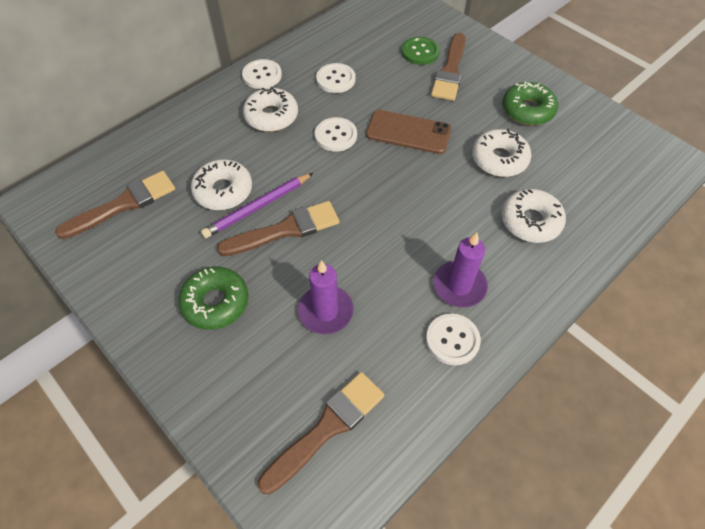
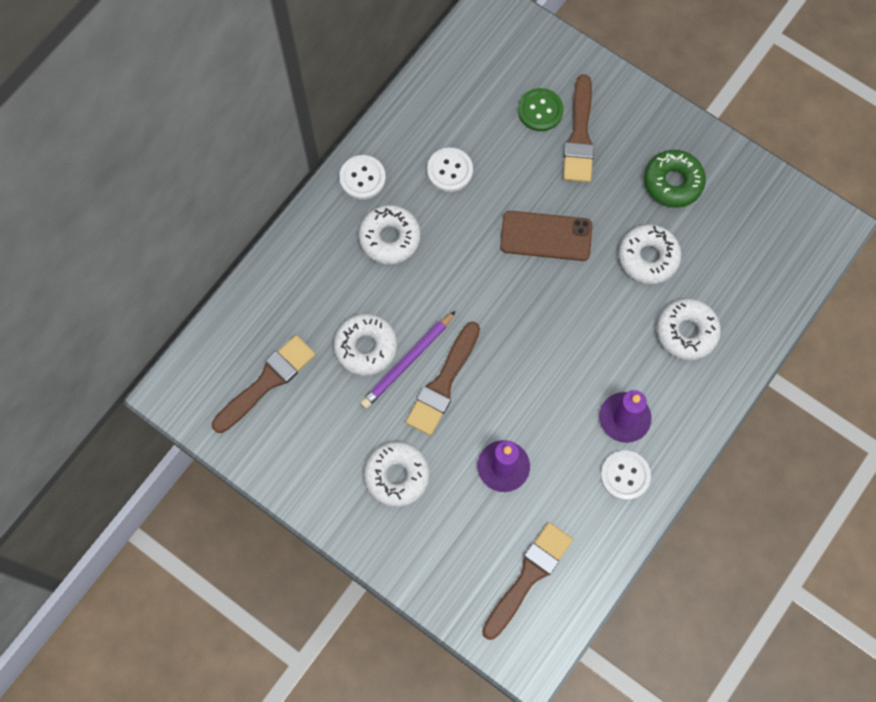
camera: 10 degrees left, 15 degrees up
(215, 302) = (397, 476): green donut -> white donut
(285, 230) = (443, 384): brown brush -> brown brush turned 150 degrees clockwise
(336, 136) = (467, 254): white button -> none

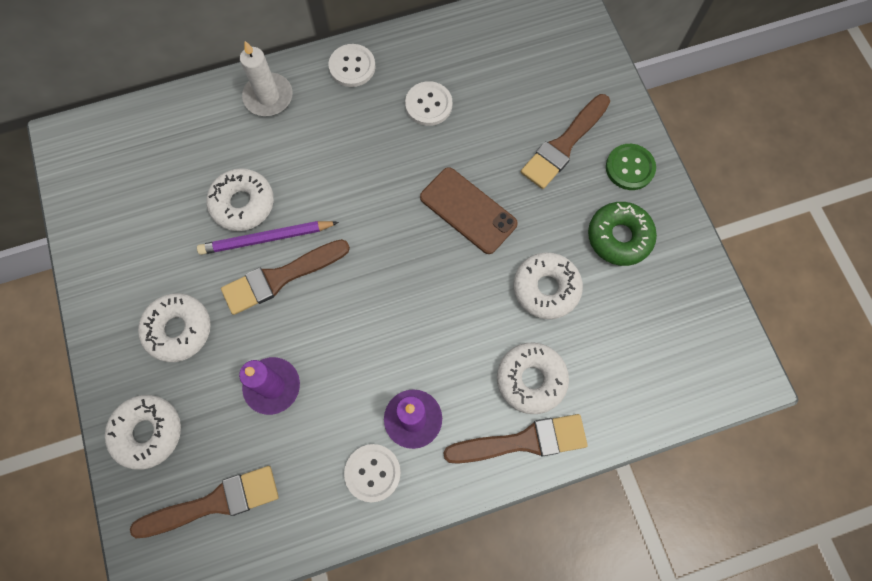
camera: 35 degrees right, 0 degrees up
(267, 381) = (143, 179): brown brush -> brown brush (523, 441)
(314, 247) = (268, 97): none -> white candle
(389, 238) = (335, 128): white donut -> white donut (147, 432)
(540, 110) = (545, 103): green button -> green button (630, 168)

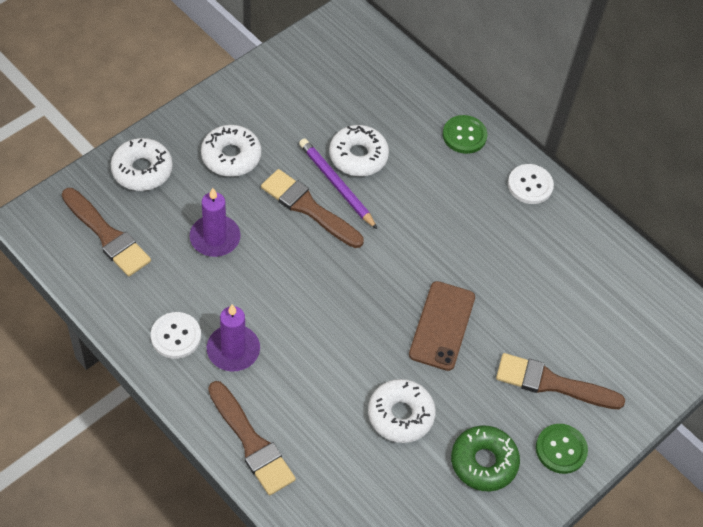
camera: 60 degrees right, 15 degrees down
(268, 97) = (464, 135): white candle -> green button
(428, 105) = (528, 257): white button -> none
(531, 379) = (309, 431): white donut -> none

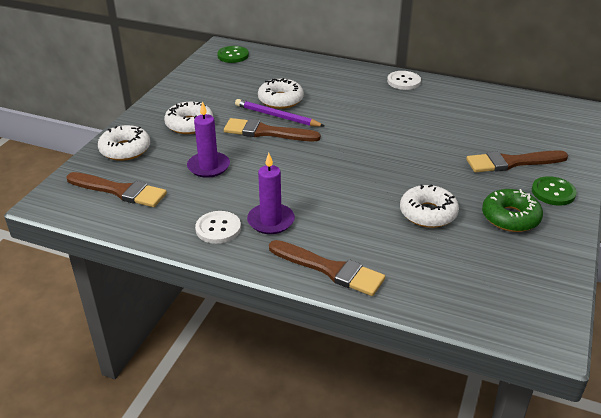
camera: 20 degrees left, 20 degrees down
(442, 326) = (412, 159): brown phone -> none
(464, 135) = (342, 73): green button -> green button (233, 55)

